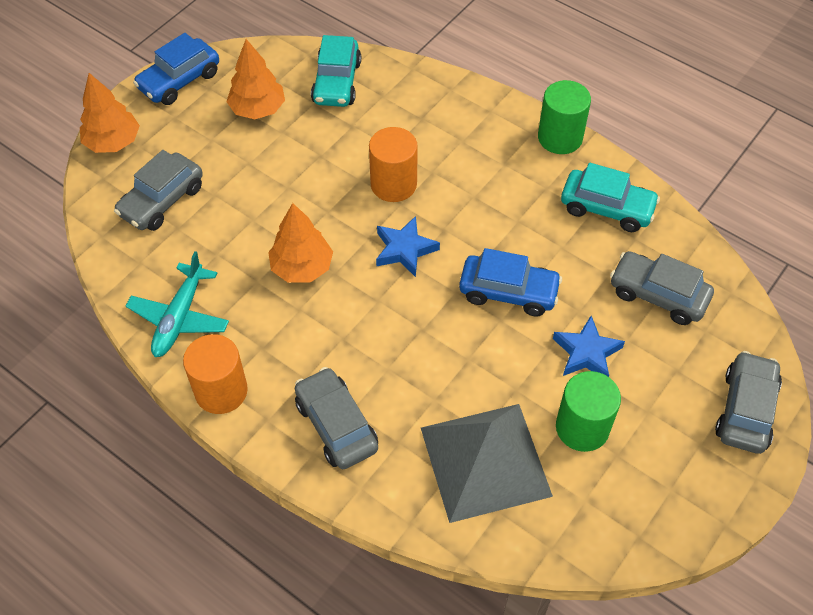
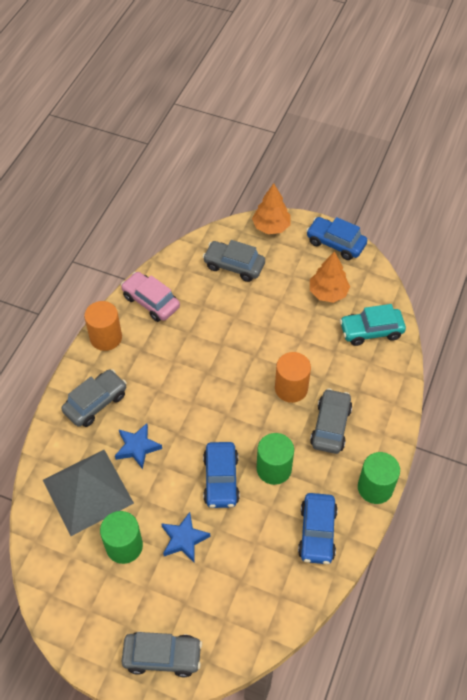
camera: 75 degrees right, 0 degrees up
(179, 318) = (151, 302): turquoise plane -> pink car
(302, 267) = (206, 354): orange tree -> none
(404, 249) = (237, 408): blue star -> blue star (137, 447)
(508, 231) = (274, 469): none -> green cylinder
(607, 208) = (317, 532): turquoise car -> blue car
(658, 295) = (247, 581): grey car -> grey car (330, 426)

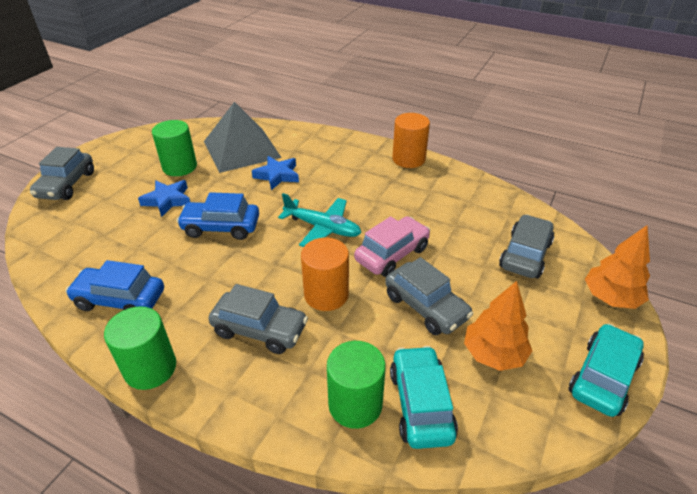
camera: 95 degrees right, 15 degrees down
(95, 403) = (332, 153): grey car -> grey car (426, 307)
(151, 302) = (457, 187): pink car -> pink car (392, 254)
(215, 399) = (322, 228): none -> turquoise plane
(274, 469) = (218, 269): green cylinder -> green cylinder (355, 404)
(335, 243) = (603, 377): blue car -> turquoise car

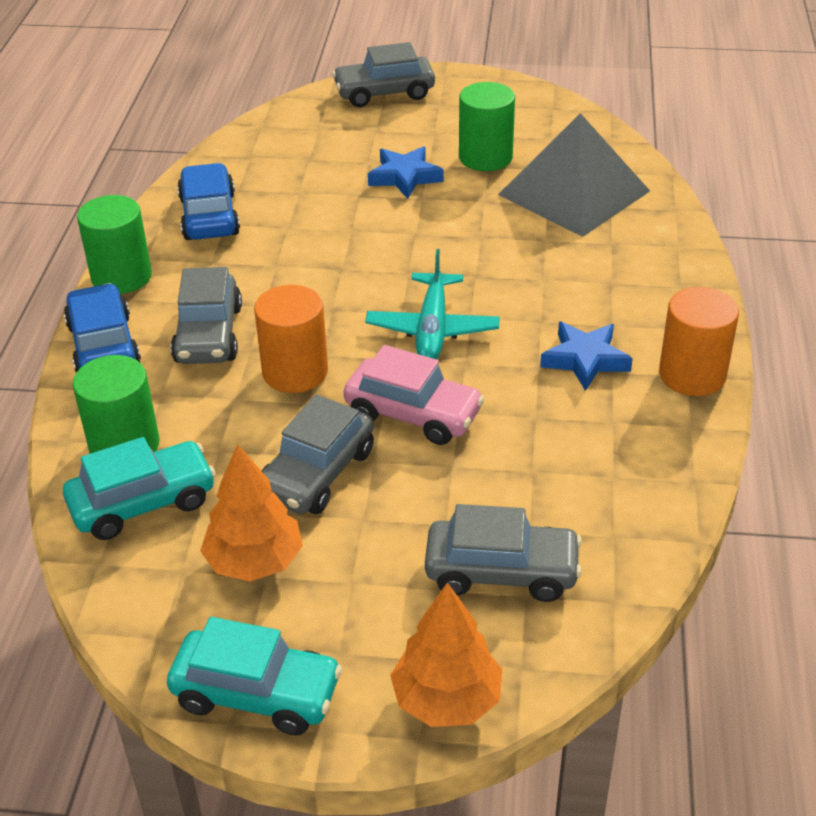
camera: 70 degrees right, 0 degrees up
(221, 227) = (377, 240): blue car -> blue car (104, 346)
(277, 175) = (530, 248): blue star -> blue star (585, 359)

